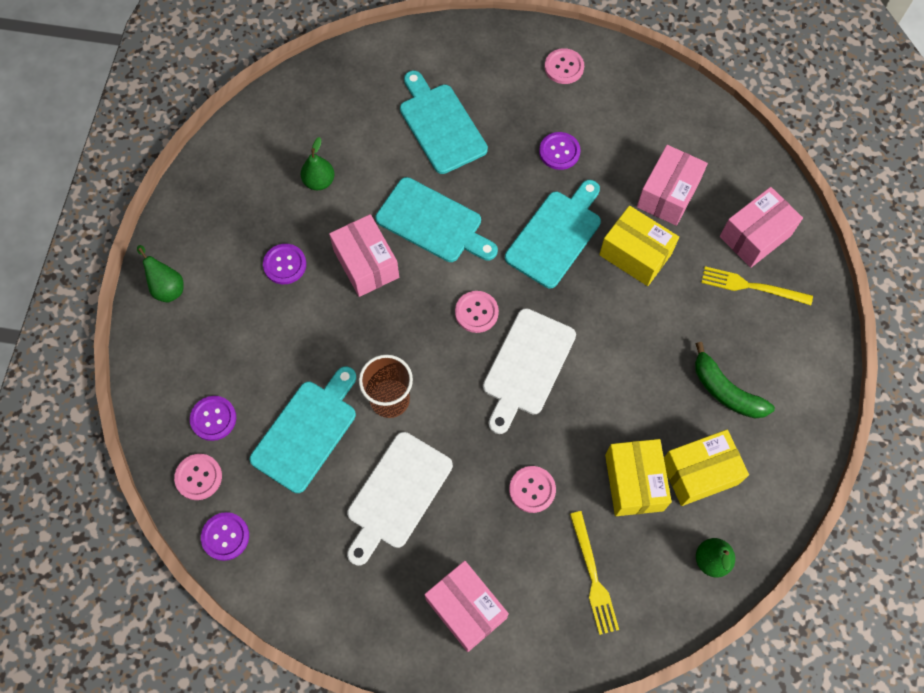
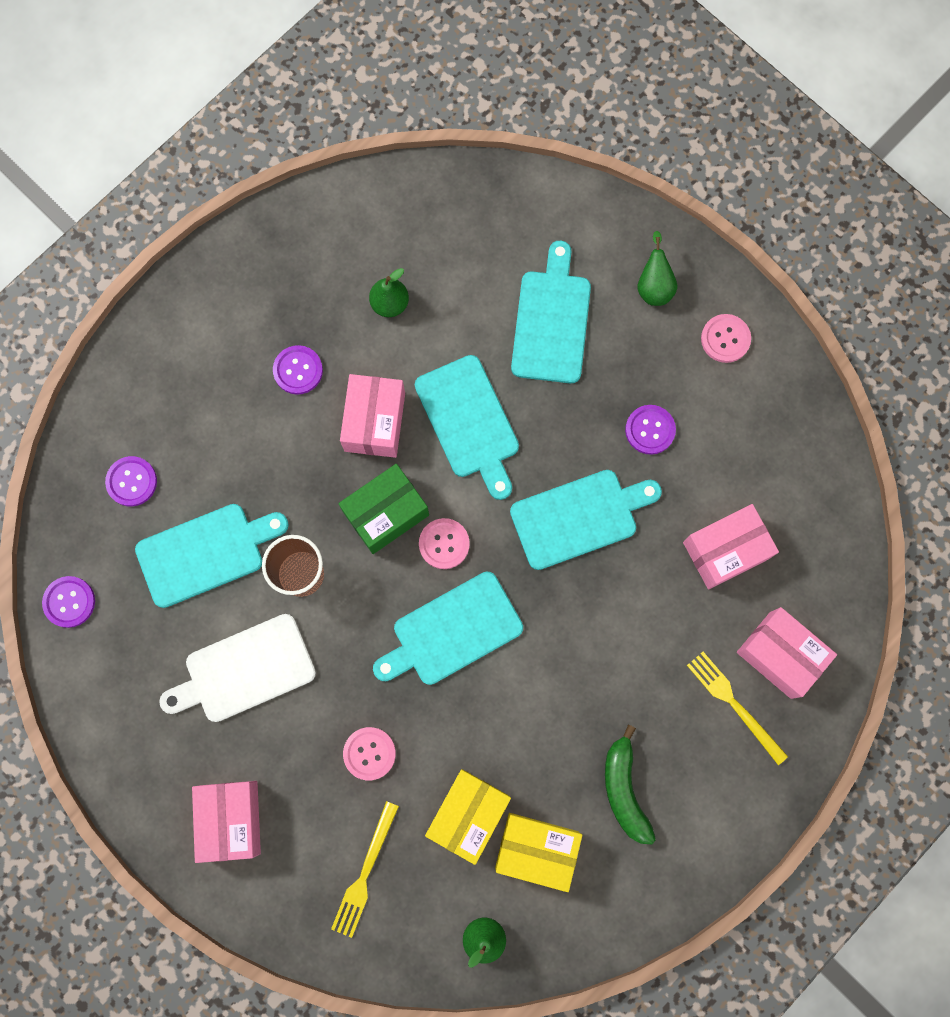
camera: 35 degrees right, 10 degrees up
(167, 287) = (175, 320): green pear -> green pear (654, 286)
(198, 477) = (82, 529): pink button -> none
(420, 319) = (386, 513): none -> green box
(526, 366) = (452, 631): white cutting board -> turquoise cutting board
(635, 254) = (643, 591): yellow box -> none
(755, 236) = (780, 655): pink box -> pink box turned 45 degrees clockwise

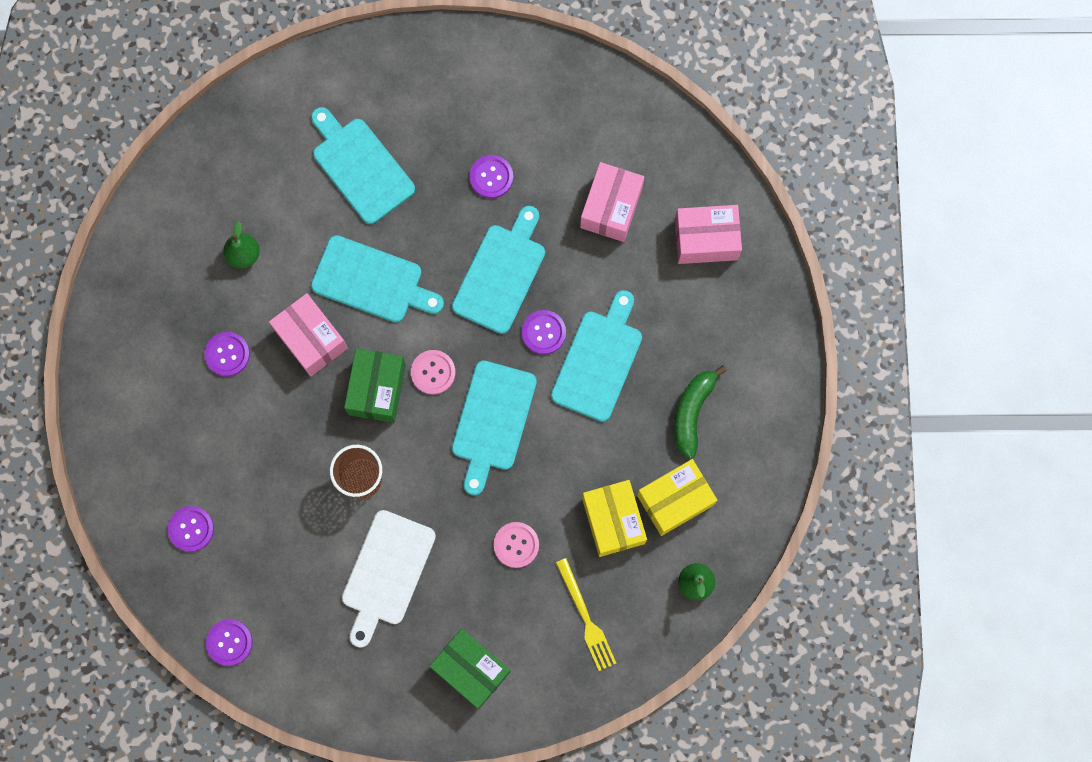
camera: 45 degrees left, 0 degrees up
(206, 553) = (286, 526): turquoise cutting board -> turquoise cutting board (599, 361)
(231, 819) = (471, 669): pink box -> green box
(566, 599) = (543, 332): none -> purple button
(624, 790) = (692, 412): green banana -> green banana turned 75 degrees clockwise
(654, 286) = (403, 83): green pear -> none
(725, 339) = (482, 74): pink button -> none
(734, 704) = (707, 296): yellow fork -> none

